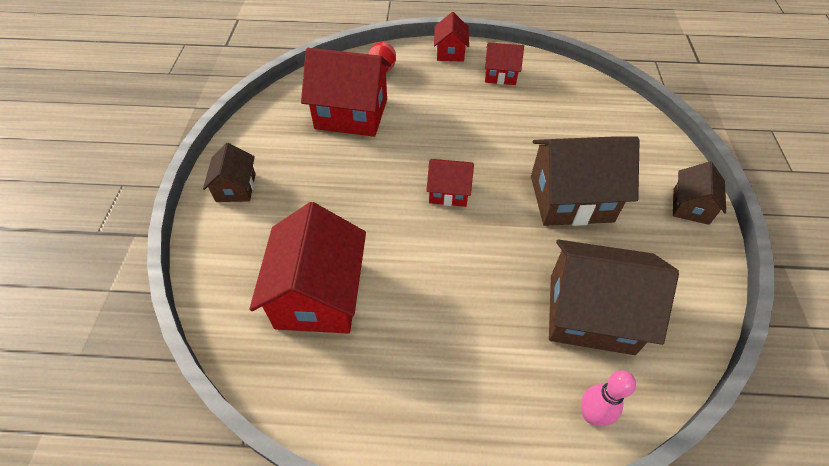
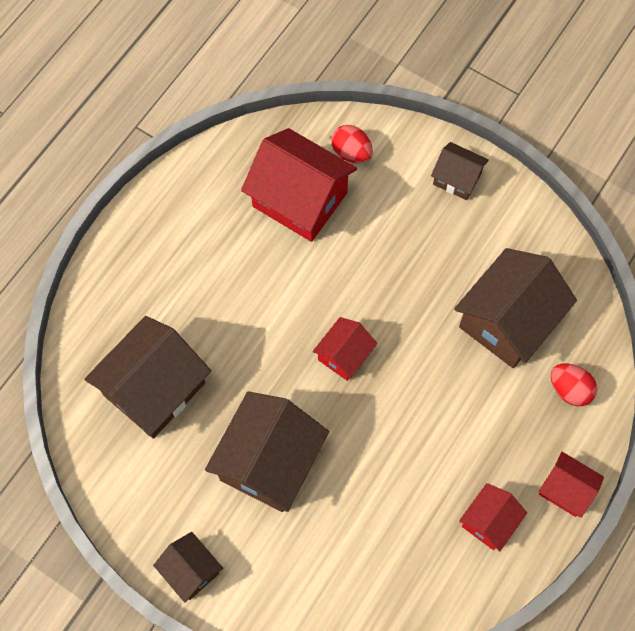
camera: 120 degrees right, 15 degrees up
(242, 276) = (351, 153): none -> red egg
(351, 114) = (508, 321): red house -> brown house
(591, 415) = (88, 330): pink bowling pin -> none

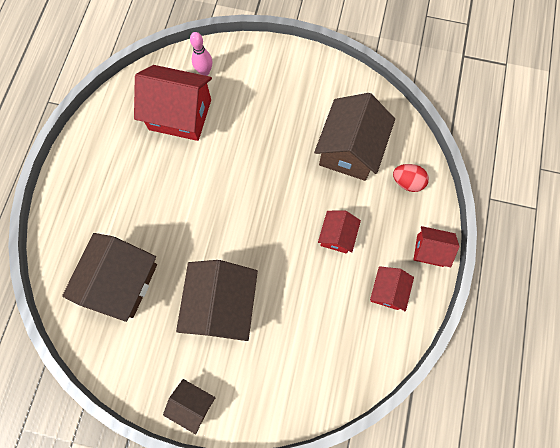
camera: 20 degrees left, 5 degrees up
(344, 355) = (248, 211): red house -> red house (337, 236)
(351, 153) = (204, 72): red egg -> pink bowling pin
(457, 179) = (282, 66): brown house -> none

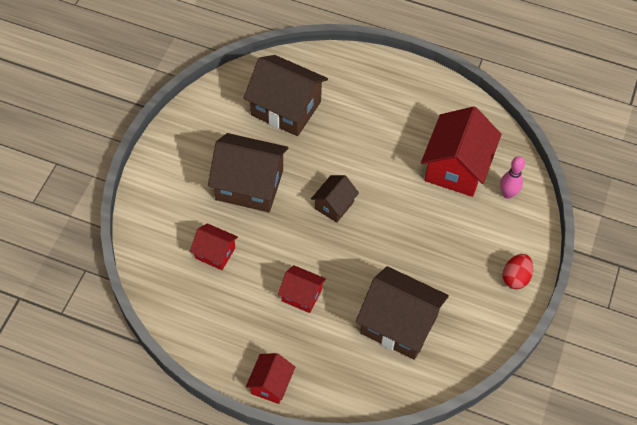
camera: 95 degrees right, 15 degrees down
(193, 404) = (165, 154): brown house -> brown house (334, 205)
(387, 291) = (234, 333): red house -> red house (215, 253)
(407, 182) = (353, 377): red egg -> red egg (515, 278)

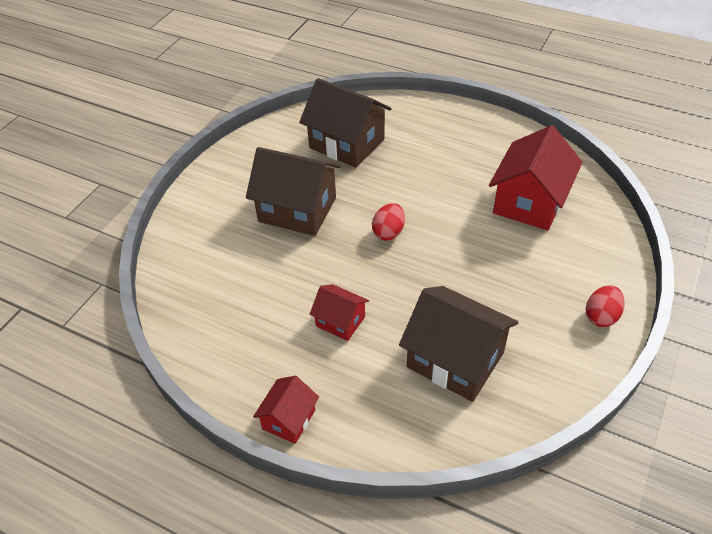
camera: 10 degrees right, 10 degrees down
(215, 253) = (247, 273): red house -> none
(334, 205) = (388, 232): brown house -> red egg
(507, 194) = (589, 230): pink bowling pin -> none

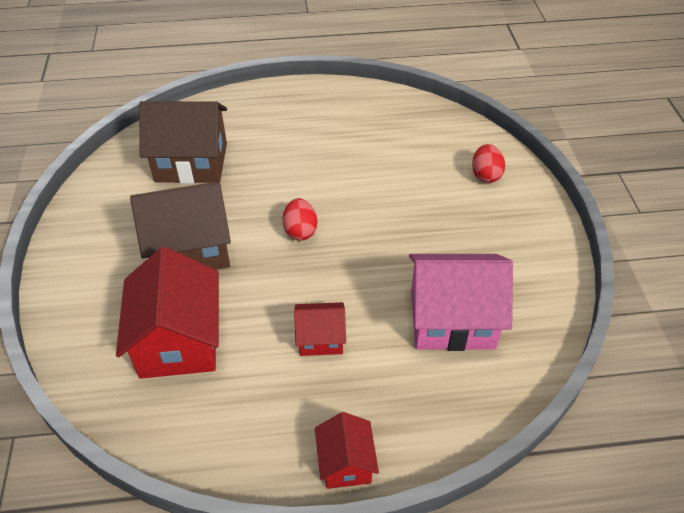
camera: 35 degrees left, 0 degrees up
(455, 360) = (452, 319): brown house -> pink house
(530, 202) = (404, 149): red house -> red house (178, 340)
(601, 316) = (536, 221): red egg -> red egg (485, 175)

